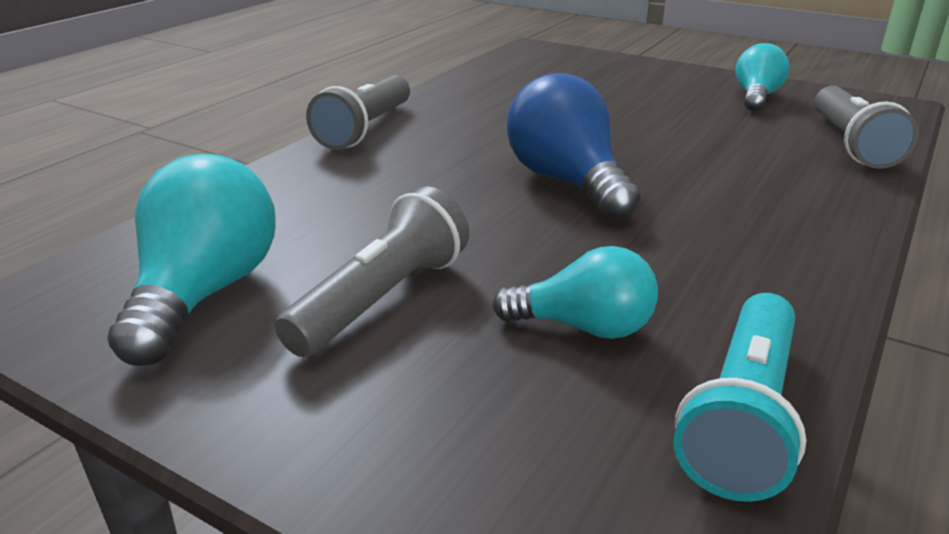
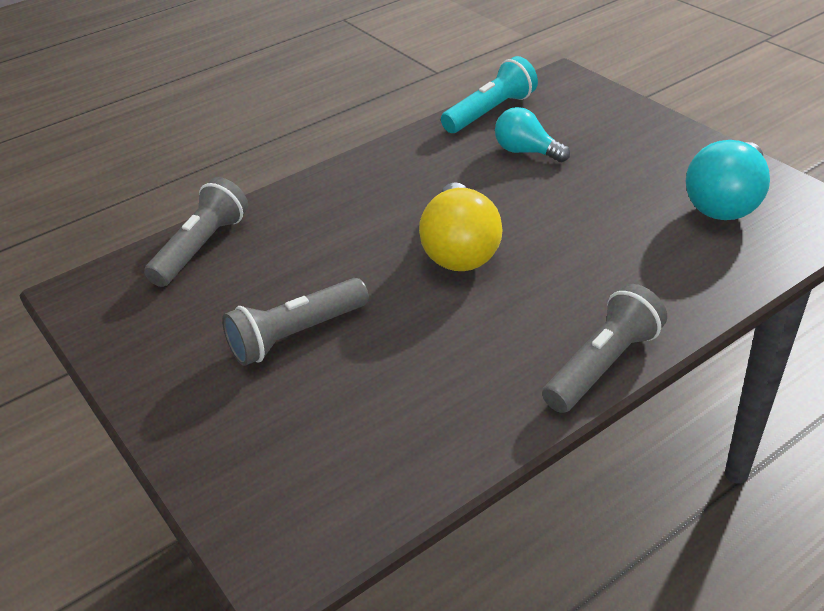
camera: 155 degrees left, 10 degrees up
(382, 299) = (623, 182): grey flashlight -> grey flashlight (296, 335)
(567, 182) = (460, 250): blue light bulb -> yellow light bulb
(756, 97) = (170, 335): turquoise light bulb -> none

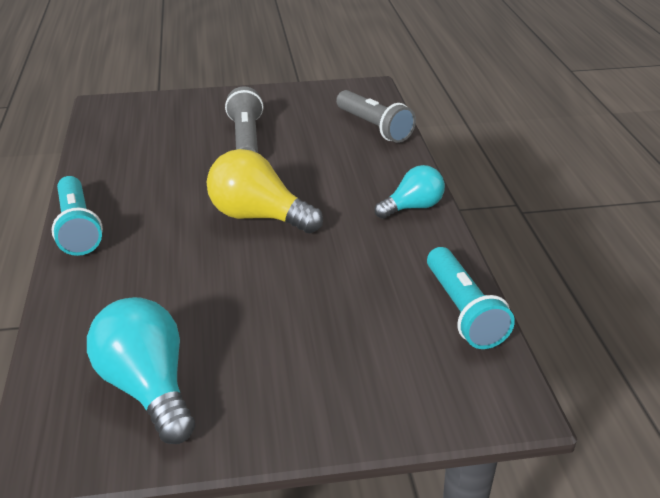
camera: 115 degrees right, 5 degrees down
(526, 152) = (362, 303): turquoise light bulb -> turquoise light bulb (412, 207)
(603, 365) = (77, 228): grey flashlight -> turquoise flashlight

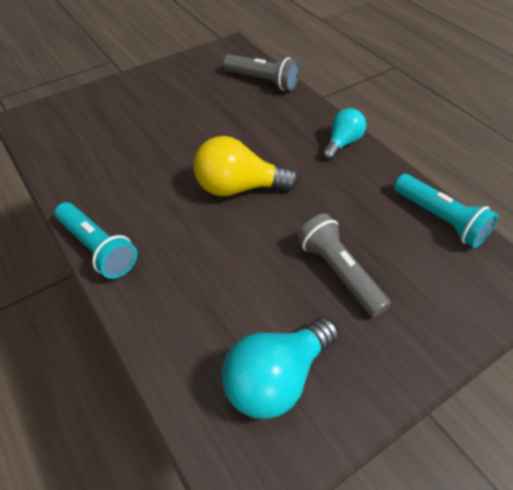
camera: 25 degrees left, 15 degrees up
(148, 388) = (277, 378): turquoise light bulb -> turquoise light bulb turned 75 degrees counterclockwise
(246, 139) = (173, 118): grey flashlight -> grey flashlight (339, 273)

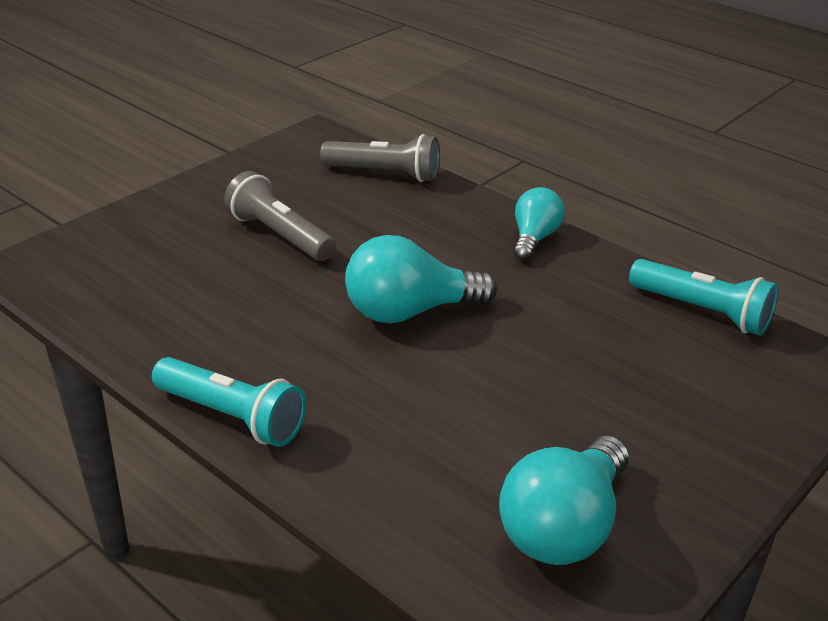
camera: 15 degrees left, 15 degrees down
(238, 187) = (409, 312): yellow light bulb -> turquoise light bulb
(339, 273) = (595, 393): grey flashlight -> grey flashlight (279, 235)

